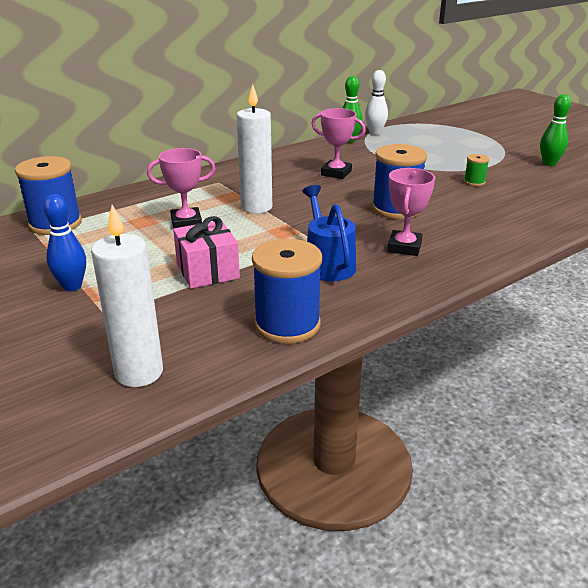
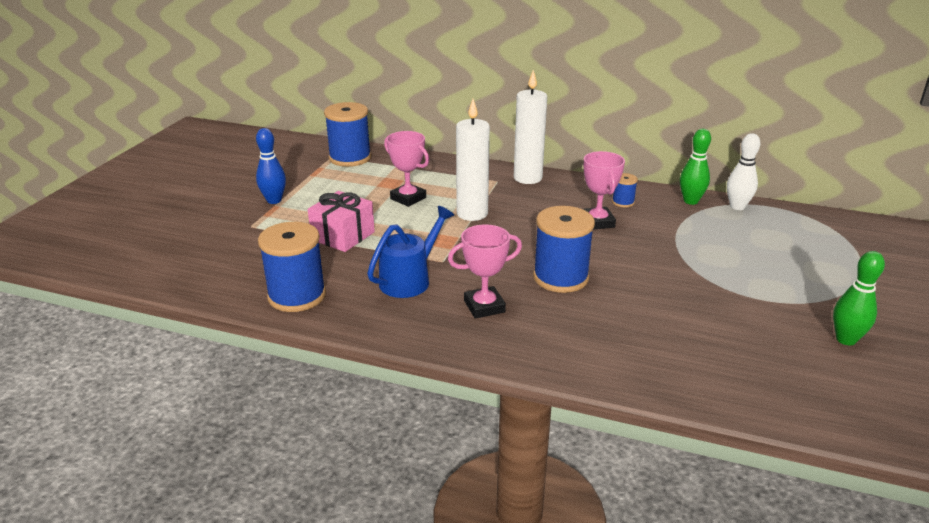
camera: 55 degrees right, 0 degrees up
(139, 372) = (194, 265): white candle -> white candle (527, 178)
(320, 157) = (623, 202): none -> blue spool
(474, 182) = (698, 302): green spool -> none

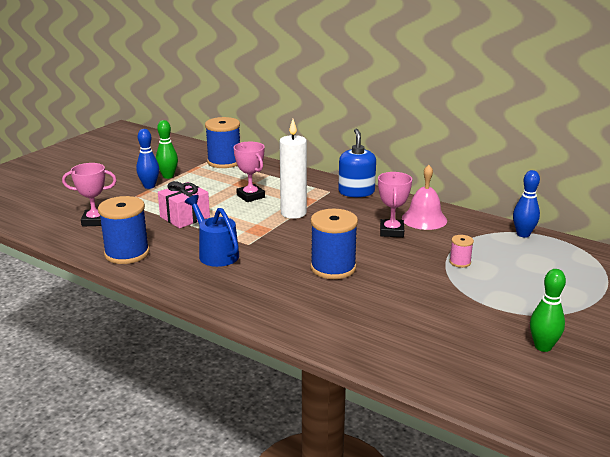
camera: 15 degrees right, 5 degrees down
(410, 279) = (215, 253): blue watering can -> blue watering can turned 90 degrees counterclockwise
(484, 306) = (259, 280): pink trophy -> pink trophy (95, 221)
(527, 178) = (356, 192): white candle -> blue soap dispenser
(623, 202) = (424, 219): blue spool -> pink bell
(690, 201) = (484, 225): green bowling pin -> green bowling pin (168, 176)
(694, 249) = (460, 262): none -> pink spool
(737, 206) = (523, 234): white bowling pin -> blue bowling pin

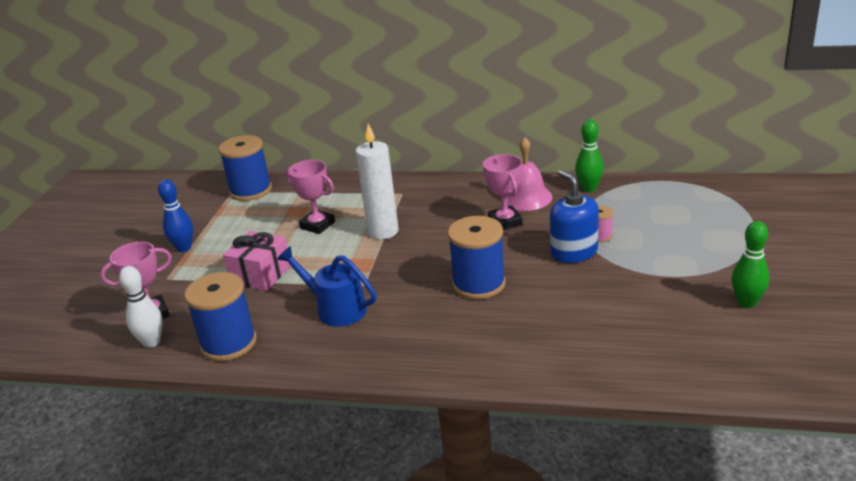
camera: 20 degrees left, 5 degrees up
(80, 238) = (152, 342): none -> white bowling pin
(168, 176) = (197, 228): green bowling pin -> green bowling pin (589, 189)
(356, 192) = (431, 186): blue soap dispenser -> blue soap dispenser (574, 252)
(523, 234) = (634, 185): blue bowling pin -> none

